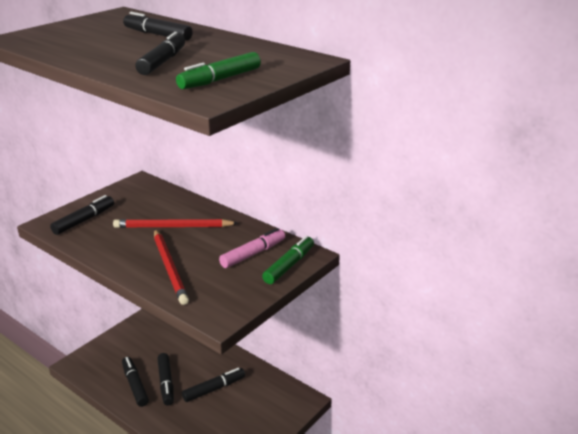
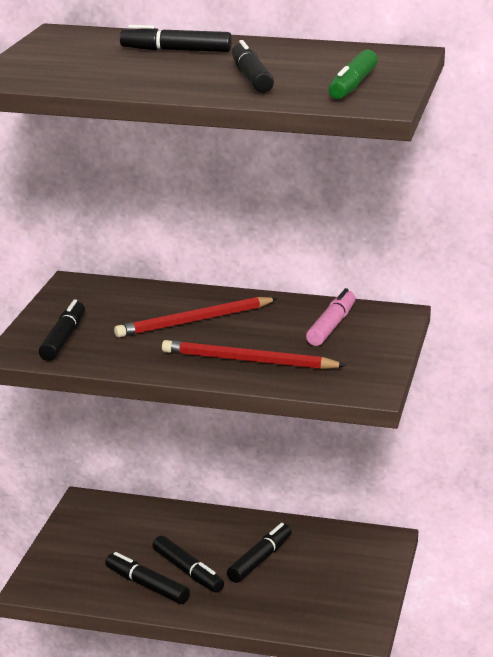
camera: 25 degrees left, 5 degrees down
(169, 268) = (248, 361): red pencil -> red pencil turned 150 degrees clockwise
(289, 265) = (387, 328): green marker -> none

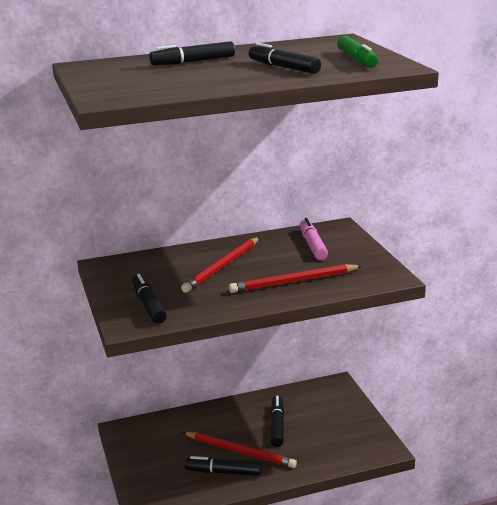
camera: 30 degrees left, 0 degrees up
(188, 572) = (240, 452): black marker -> red pencil

